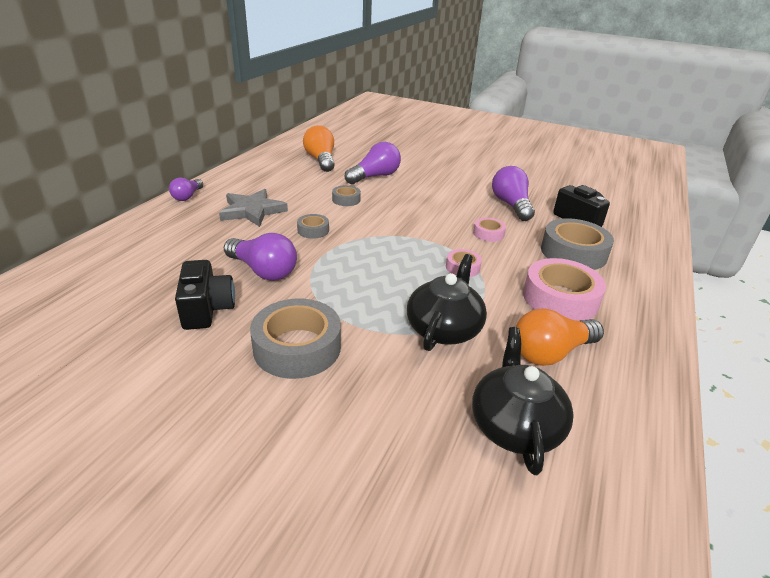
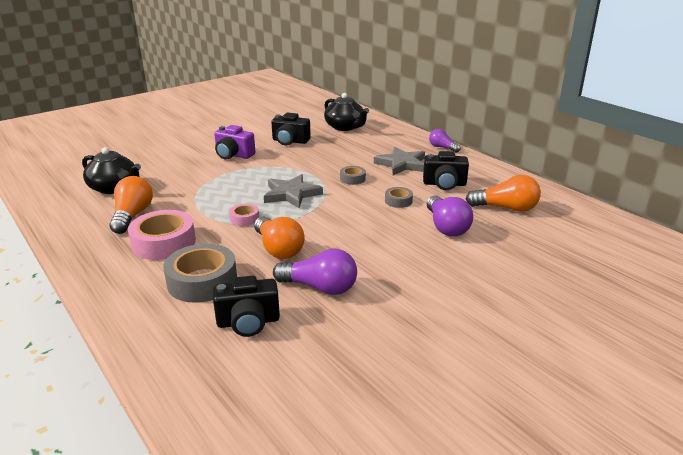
camera: 120 degrees right, 5 degrees down
(263, 271) = (313, 157): purple light bulb -> none
(291, 185) = (444, 184): none -> black camera
(297, 347) = (233, 155): grey tape -> purple camera
(383, 256) = (291, 194): none -> grey star
(444, 328) = (196, 192): black teapot -> black teapot (345, 127)
(488, 234) = (278, 249): pink tape -> orange light bulb

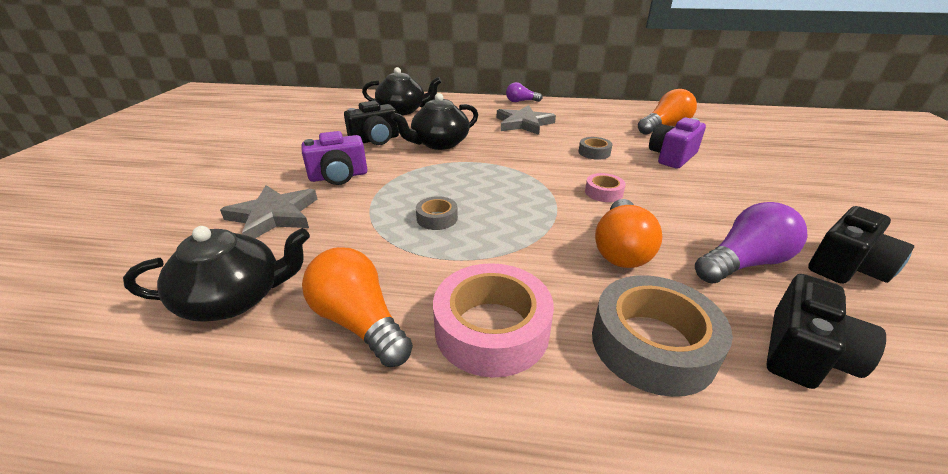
camera: 45 degrees left, 5 degrees up
(244, 218) = (513, 237): pink tape -> pink tape (603, 192)
(278, 249) = (621, 249): orange light bulb -> orange light bulb turned 90 degrees clockwise
(291, 194) = (497, 188): grey star -> grey star (273, 216)
(318, 157) = (439, 143): none -> black teapot
(352, 179) = (515, 150): grey tape -> grey tape (437, 218)
(444, 184) = (589, 126): black camera -> black camera (846, 266)
(446, 227) = (671, 157): purple light bulb -> purple camera

